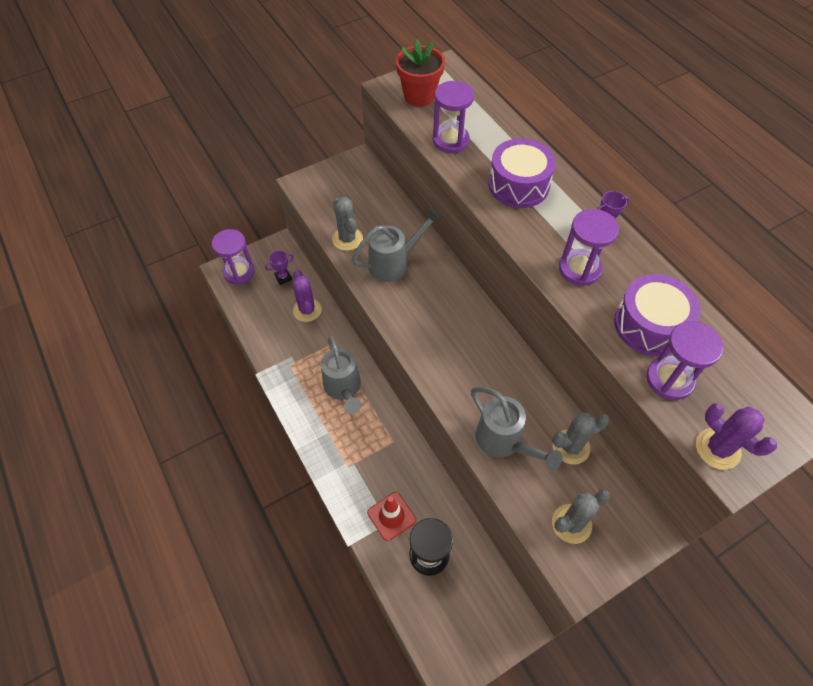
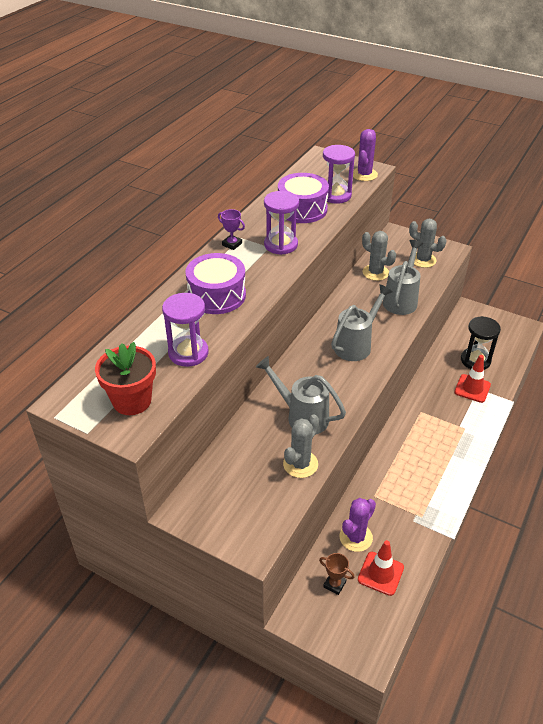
camera: 120 degrees left, 15 degrees down
(239, 272) = (360, 636): purple hourglass -> none
(268, 308) = (380, 573): none -> red traffic cone
(283, 277) = (334, 584): purple trophy -> brown trophy
(343, 388) = (408, 464): grey watering can -> grey watering can (356, 345)

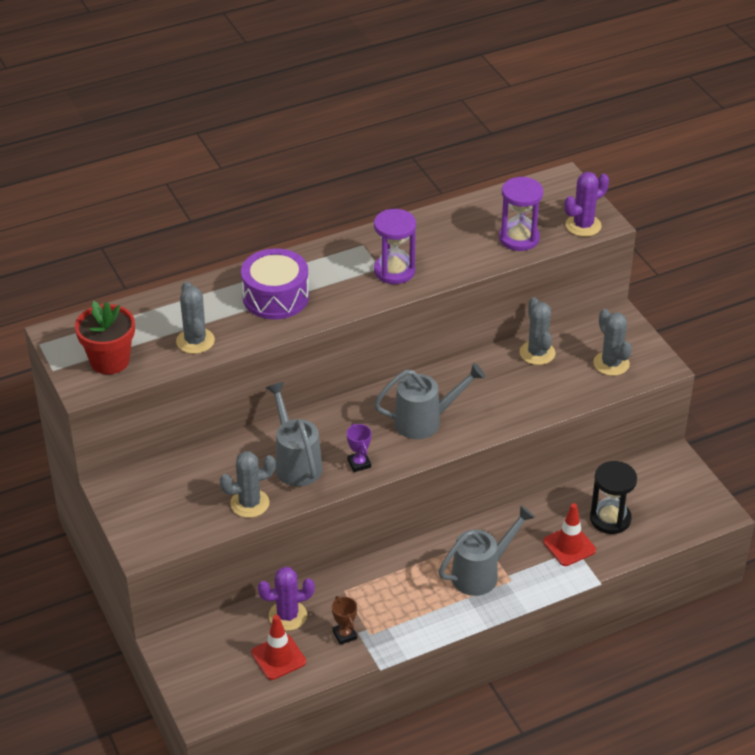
camera: 35 degrees right, 0 degrees up
(188, 353) = (195, 341): purple hourglass -> grey cactus
(232, 244) = (346, 248): purple trophy -> purple trophy (359, 463)
(302, 209) = (462, 239): purple drum -> none
(334, 584) = (228, 642): brown trophy -> brown trophy (344, 635)
(401, 300) = (530, 397): grey watering can -> grey watering can (481, 574)

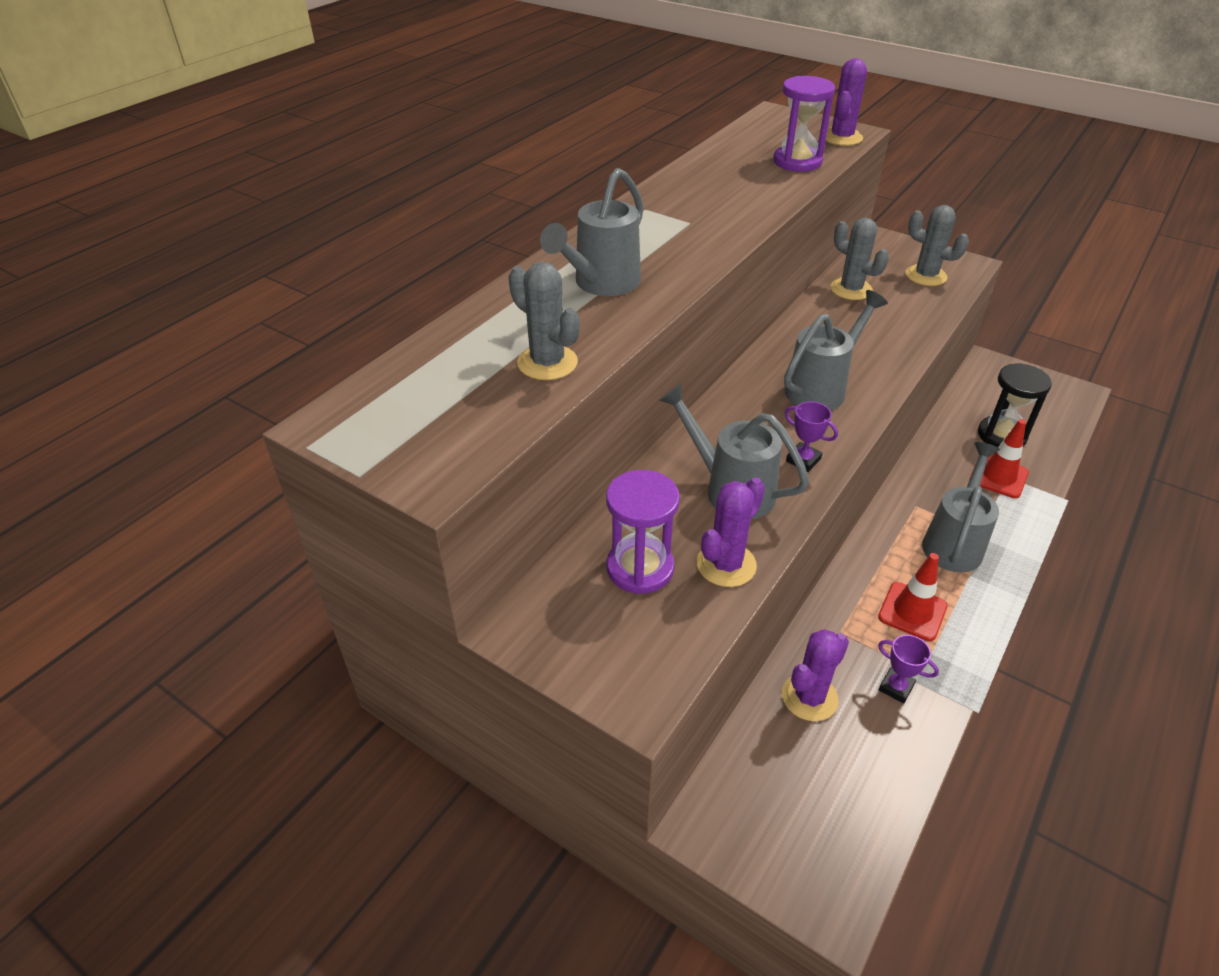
camera: 30 degrees left, 0 degrees up
(110, 361) = (443, 430): red flower pot -> none
(249, 503) = (726, 564): grey cactus -> purple cactus
(275, 297) = (601, 284): purple drum -> grey watering can
(278, 657) = (852, 761): red traffic cone -> red traffic cone (912, 611)
(344, 635) = (896, 687): brown trophy -> purple trophy
(394, 271) = (709, 221): purple hourglass -> purple hourglass (640, 568)

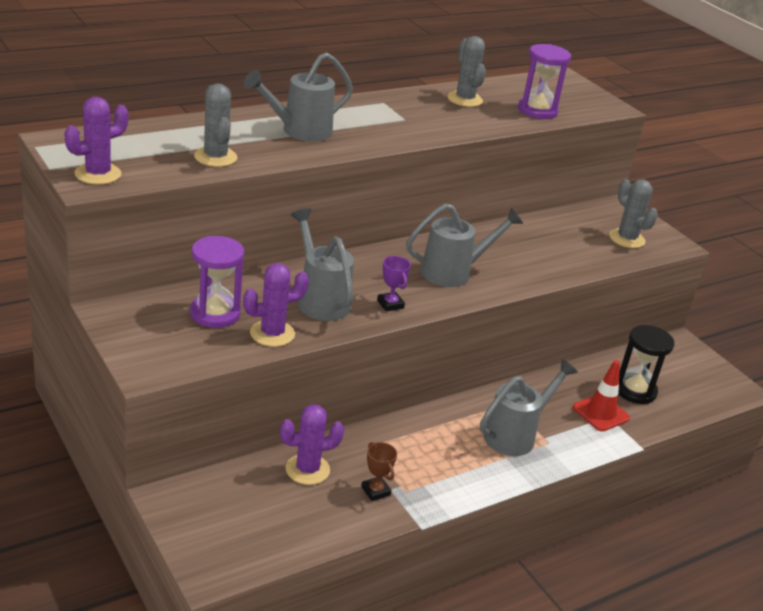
camera: 20 degrees right, 10 degrees down
(841, 138) = (595, 107): purple cactus -> purple cactus (98, 174)
(851, 289) = (552, 226): grey cactus -> grey cactus (464, 99)
(896, 687) = (375, 491): purple trophy -> brown trophy
(912, 611) = (435, 458): red traffic cone -> none

